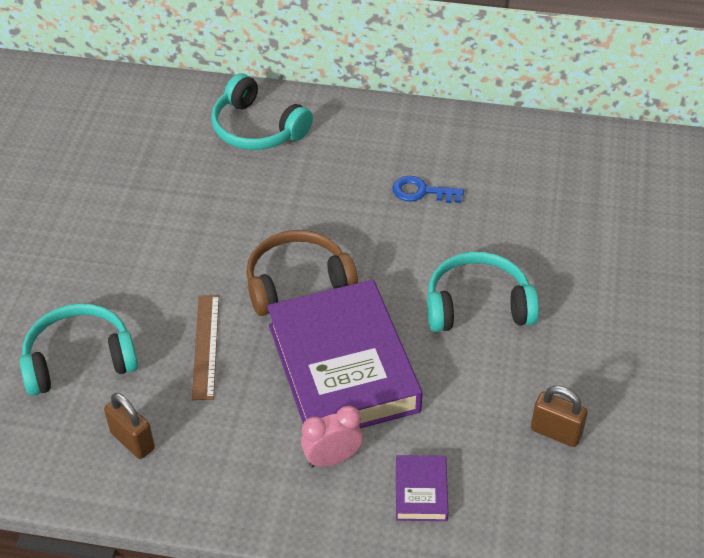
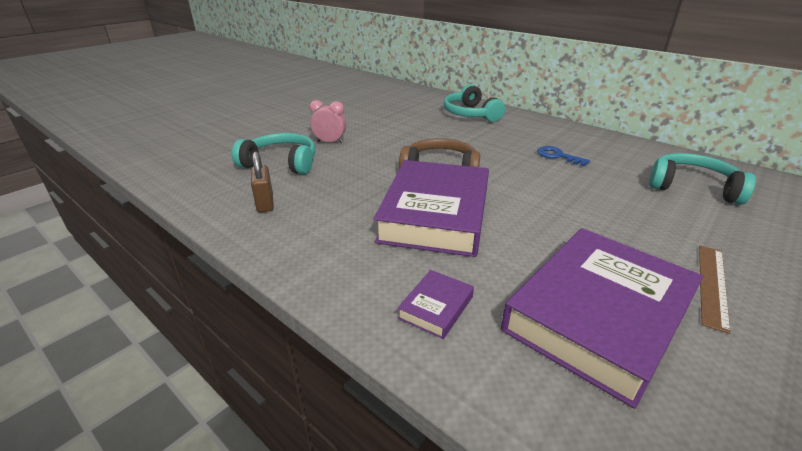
camera: 30 degrees right, 15 degrees down
(205, 346) = (356, 178): brown ruler -> brown ruler (712, 284)
(332, 459) = (382, 259): pink clock -> pink clock (330, 142)
(477, 305) = (567, 215): turquoise headphones -> turquoise headphones (692, 187)
(556, 432) = (598, 316): brown padlock -> purple book

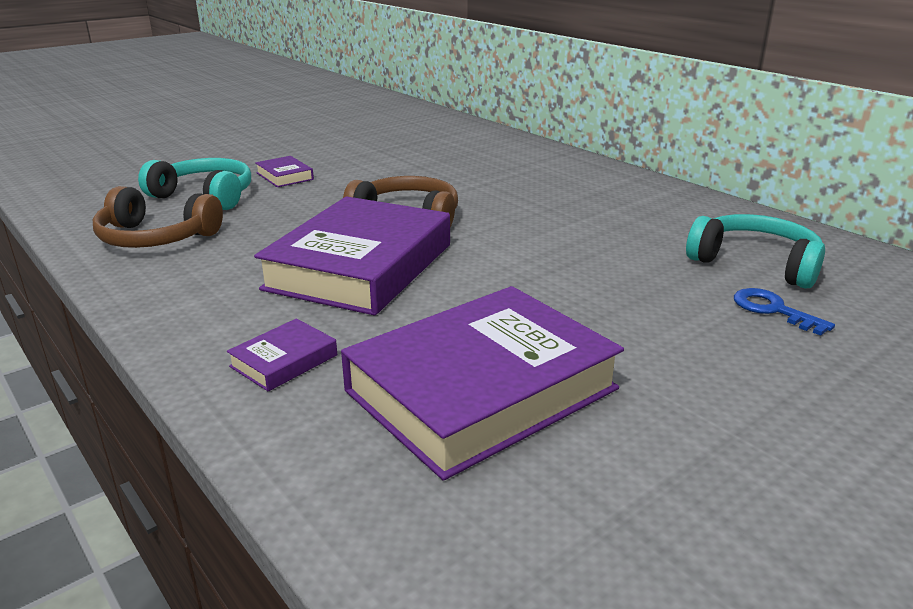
camera: 10 degrees right, 5 degrees down
(265, 203) = (155, 238): brown padlock -> brown headphones
(330, 142) = (284, 176): pink clock -> purple book
(470, 114) = (505, 153): turquoise headphones -> none
(558, 156) = (588, 212): blue key -> blue key (773, 310)
(712, 284) = (670, 374): brown ruler -> none

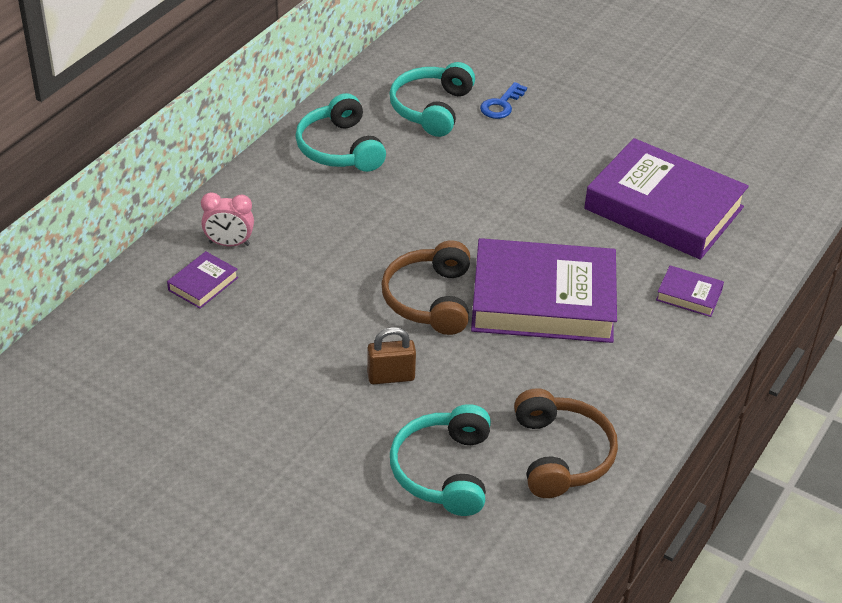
camera: 110 degrees left, 15 degrees up
(284, 176) = (355, 429): purple book -> purple book (203, 284)
(325, 192) = (391, 377): none -> brown padlock
(533, 161) = (229, 244): none -> pink clock
(669, 210) = (339, 148): none -> turquoise headphones

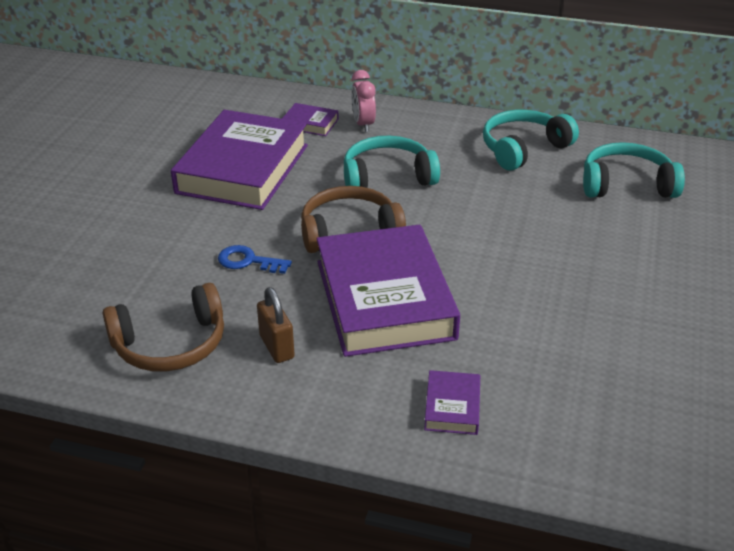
camera: 75 degrees right, 5 degrees down
(391, 377) = (240, 229): brown padlock -> brown padlock (277, 347)
(443, 471) = (134, 277): turquoise headphones -> turquoise headphones (387, 177)
(501, 105) = (674, 224): blue key -> blue key (248, 261)
(663, 208) = (593, 366): purple book -> purple book (243, 169)

